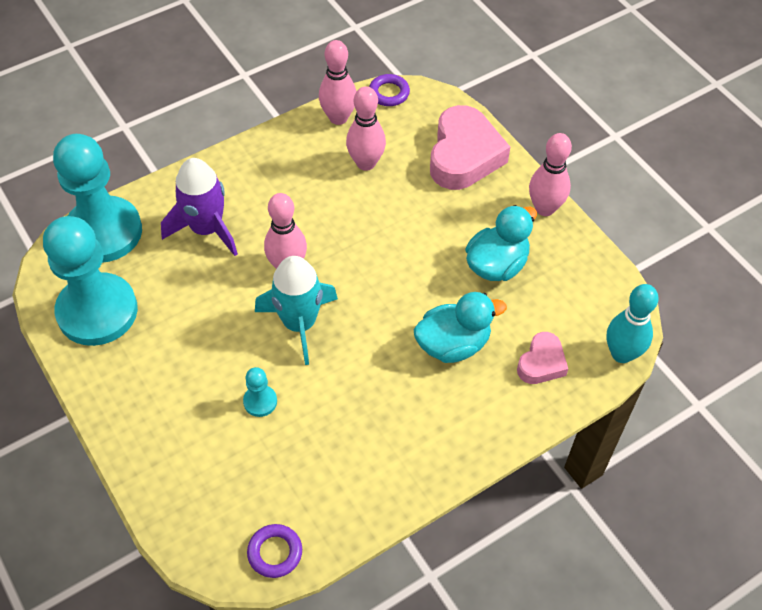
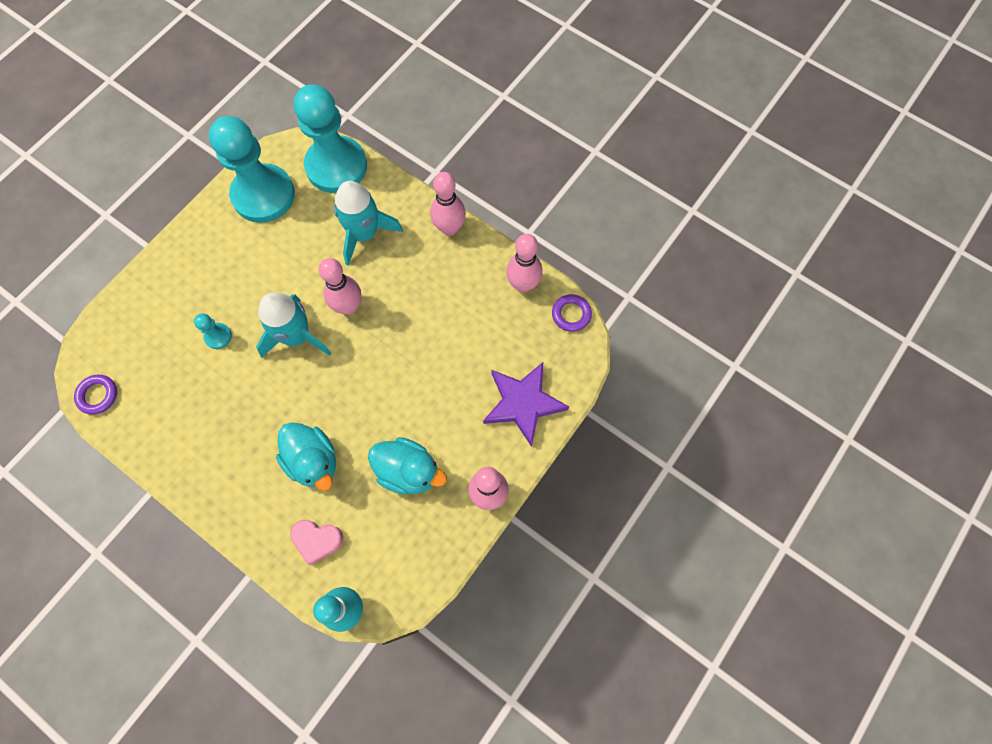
camera: 70 degrees right, 15 degrees up
(206, 229) = (364, 234): purple rocket -> turquoise rocket
(366, 163) = (480, 325): pink bowling pin -> pink bowling pin (449, 228)
(464, 155) = (523, 403): pink heart -> purple star

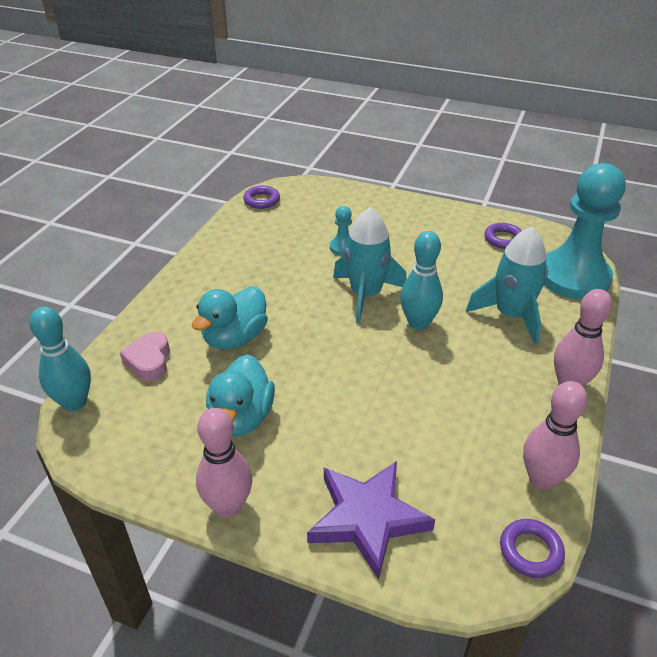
camera: 75 degrees right, 30 degrees down
(263, 195) = (503, 239): turquoise pawn -> purple ring
(348, 306) = (418, 323): pink bowling pin -> turquoise bowling pin

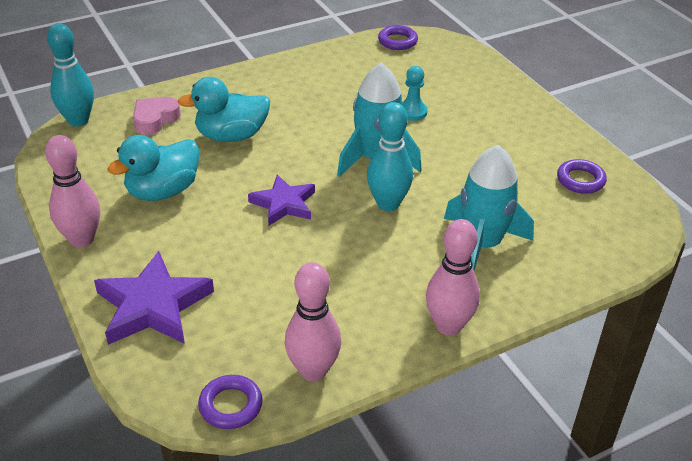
camera: 40 degrees right, 0 degrees up
(349, 368) = (284, 204): none -> purple star
(573, 277) = (601, 249): turquoise pawn -> none

